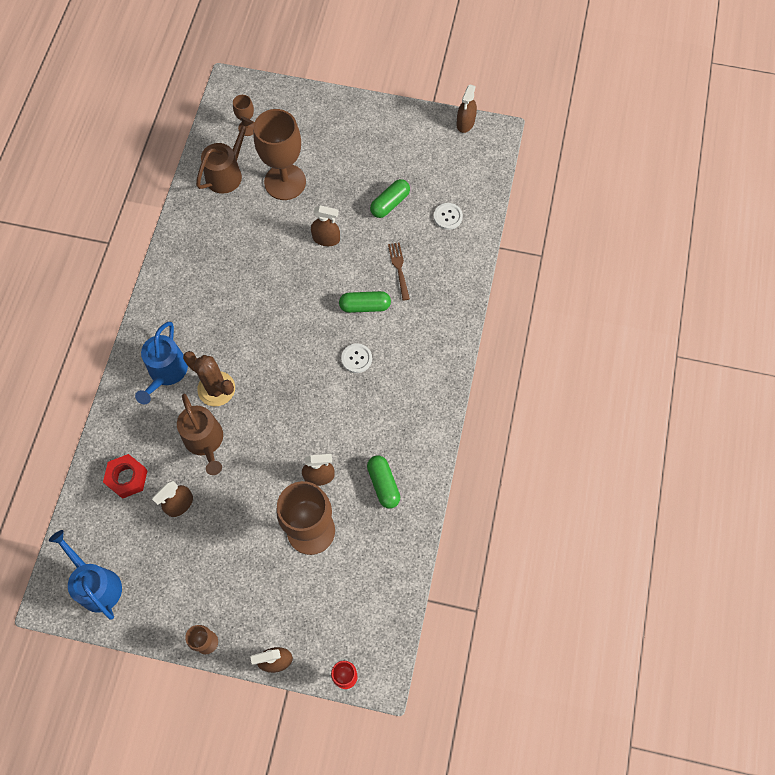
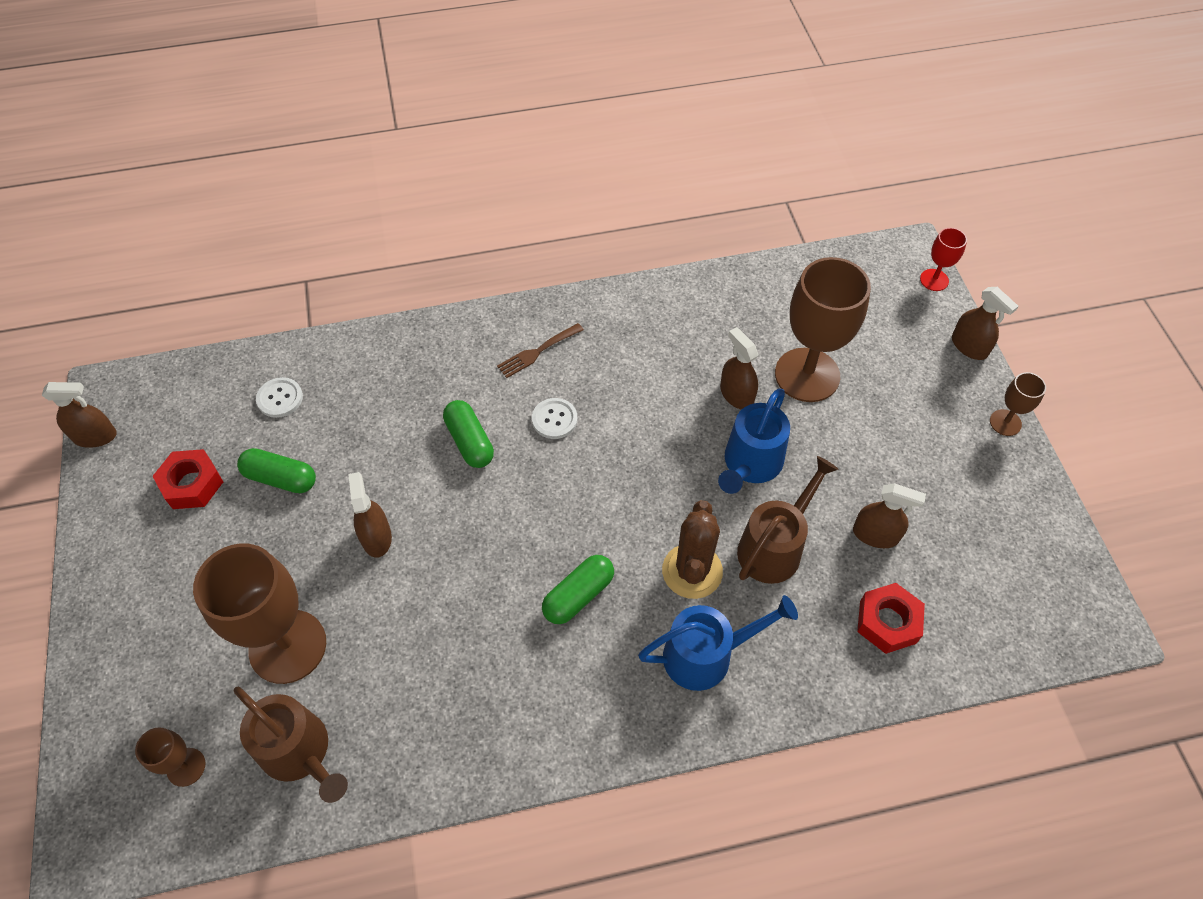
camera: 115 degrees left, 10 degrees down
(96, 584) = (1042, 581): blue watering can -> blue watering can (750, 464)
(227, 173) = (300, 752): brown watering can -> brown watering can turned 150 degrees counterclockwise
(383, 484) = (705, 326): green capsule -> green capsule (578, 595)
(399, 269) = (391, 424): brown fork -> brown fork (538, 351)
(408, 161) = (192, 484): none -> red nut

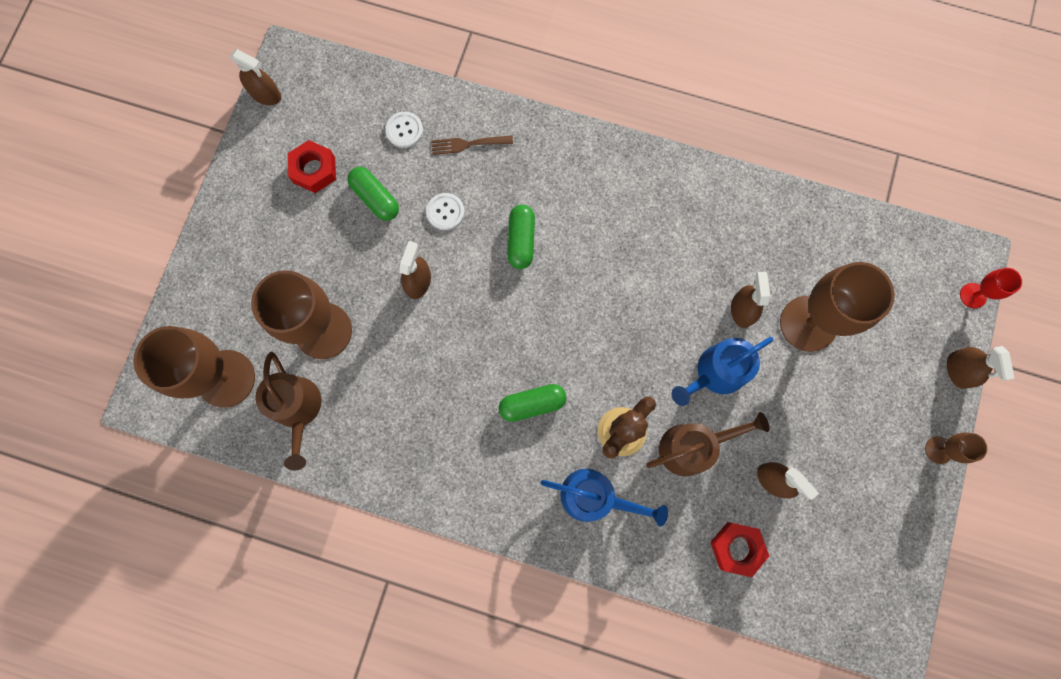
camera: 30 degrees right, 20 degrees up
(186, 767) = (226, 378): brown goblet -> brown goblet, size x2.16
(538, 351) = (612, 190): brown fork -> brown fork (468, 144)
(554, 419) = (592, 256): white button -> white button (445, 212)

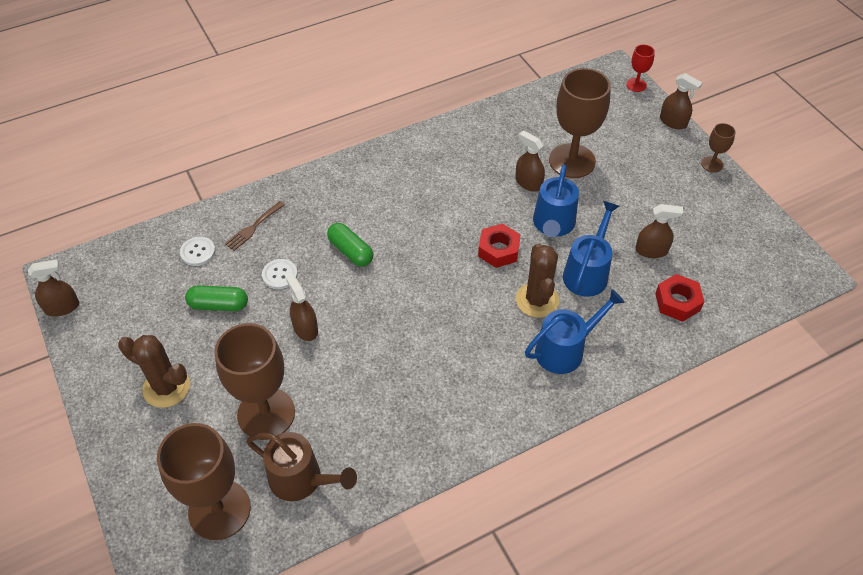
camera: 45 degrees left, 25 degrees down
(276, 240) = (166, 387): none -> brown cactus
(314, 170) = (152, 323): red nut -> red nut (498, 250)
(532, 404) = (464, 333): green capsule -> none
(692, 447) = (587, 273): brown watering can -> blue watering can

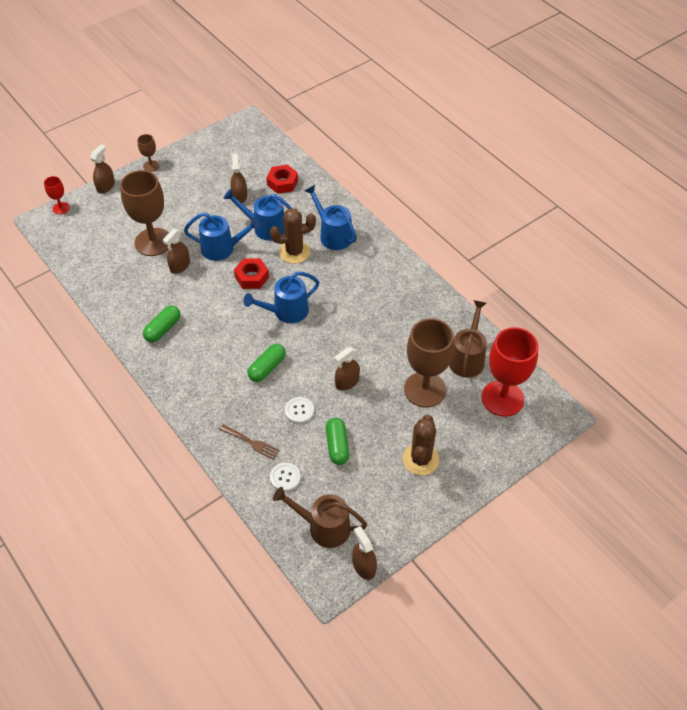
camera: 100 degrees left, 0 degrees up
(123, 278) = (324, 527): none -> brown watering can
(219, 510) = (502, 398): brown goblet -> red goblet
(432, 163) = (163, 329): none -> green capsule
(434, 279) = (286, 311): none -> blue watering can

